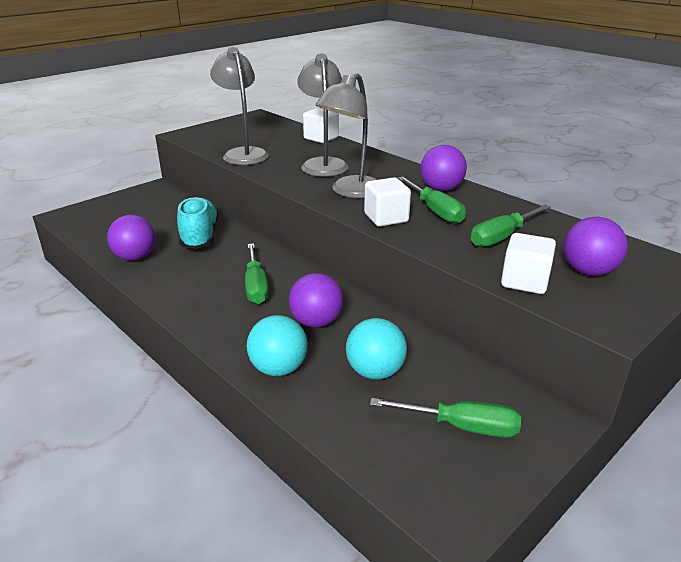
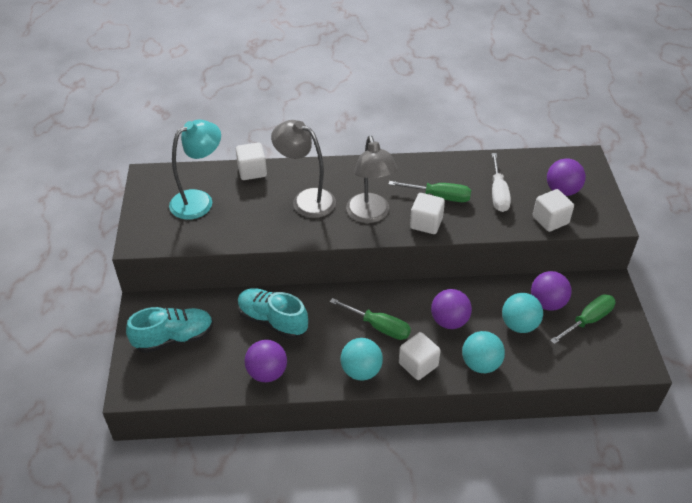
camera: 50 degrees left, 15 degrees up
(134, 209) = (174, 338): none -> turquoise shoe
(186, 300) = (361, 371): none -> turquoise ball
(230, 328) = (418, 365): none -> white cube
(243, 154) = (232, 229): grey lamp -> none
(257, 135) = (199, 200): none -> turquoise lamp
(441, 189) = (411, 173): purple ball -> purple ball (547, 303)
(502, 237) = (498, 193): green screwdriver -> white screwdriver

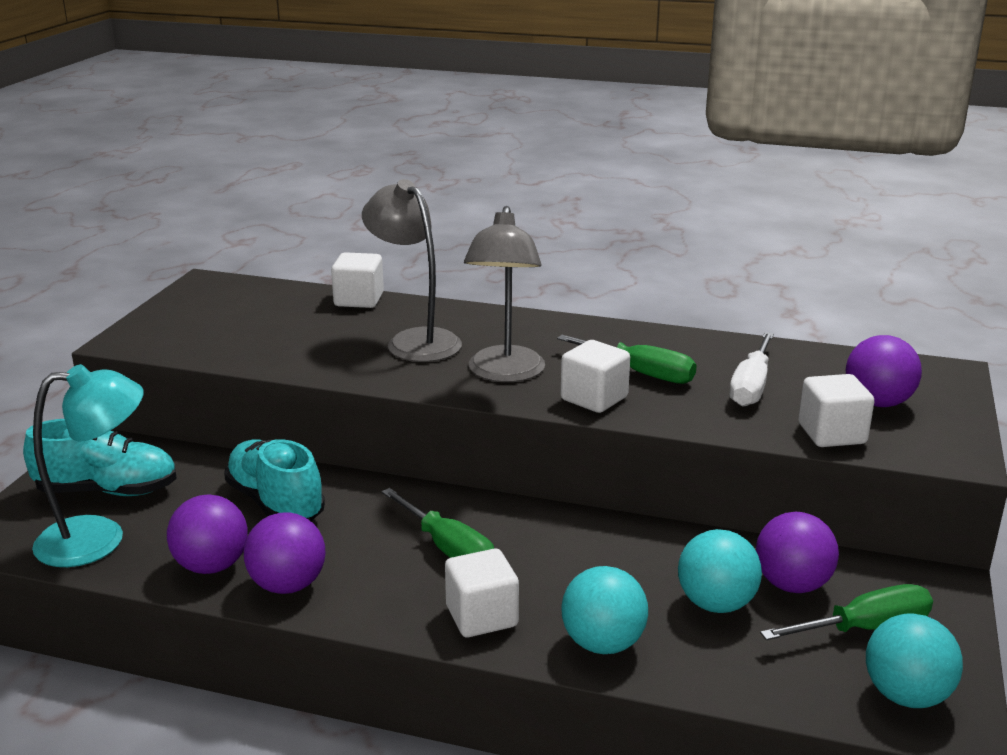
camera: 20 degrees right, 20 degrees down
(199, 200) = (253, 316): turquoise lamp -> turquoise lamp (99, 539)
(361, 371) = (372, 601): turquoise ball -> turquoise ball (906, 695)
(449, 321) = (582, 569): purple ball -> purple ball (288, 585)

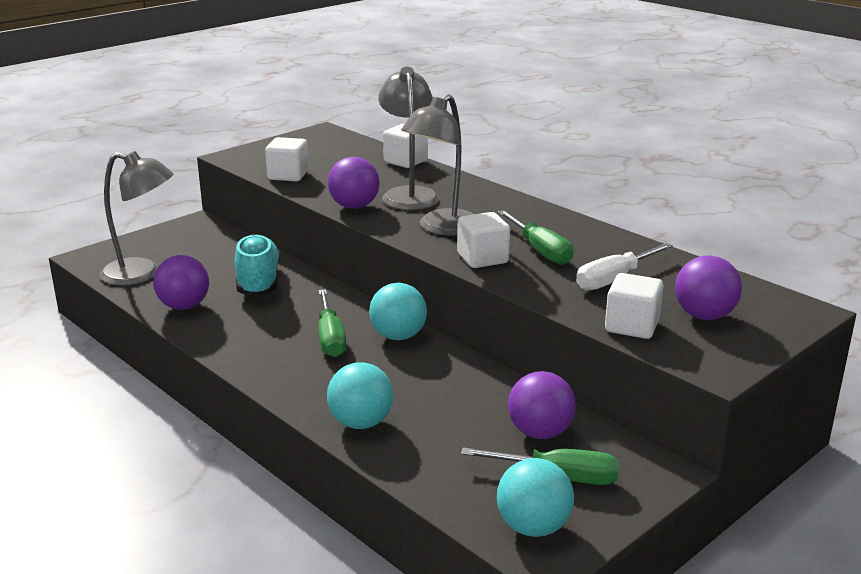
camera: 30 degrees right, 0 degrees up
(99, 539) = (142, 274): turquoise lamp -> grey lamp
(107, 491) = (174, 249): turquoise shoe -> none
(288, 585) = (213, 329): purple ball -> purple ball (354, 206)
(481, 616) = (304, 382): white cube -> white cube (288, 175)
(716, 604) = (468, 426): turquoise ball -> turquoise ball (398, 336)

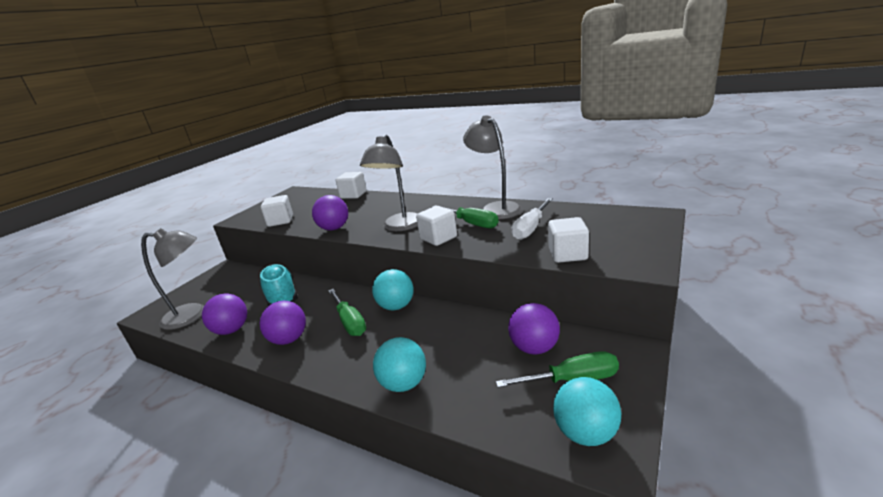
camera: 15 degrees left, 0 degrees up
(409, 194) = (366, 212): grey lamp -> grey lamp (495, 208)
(704, 316) = (604, 235): purple ball -> purple ball (289, 339)

